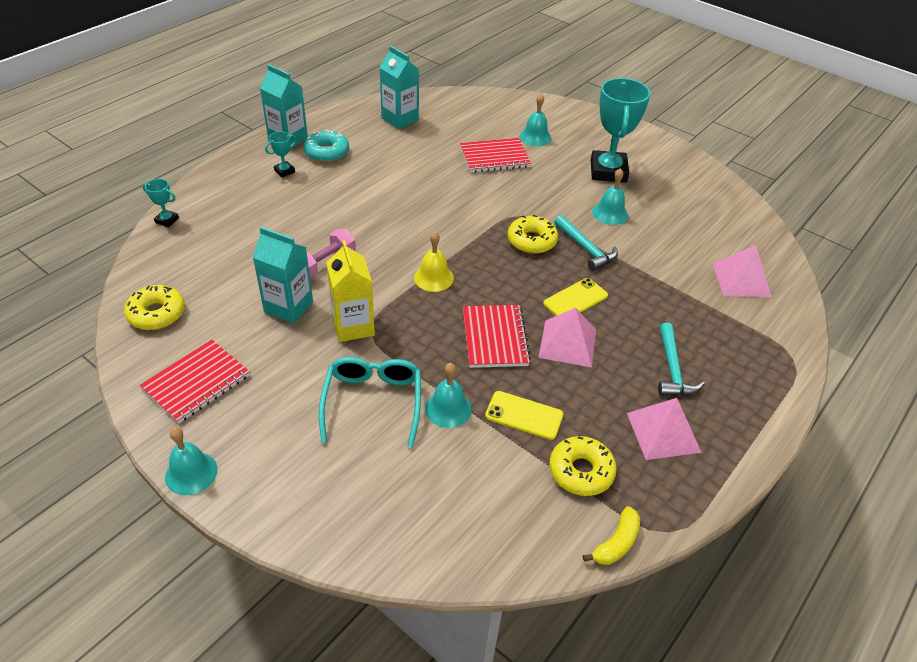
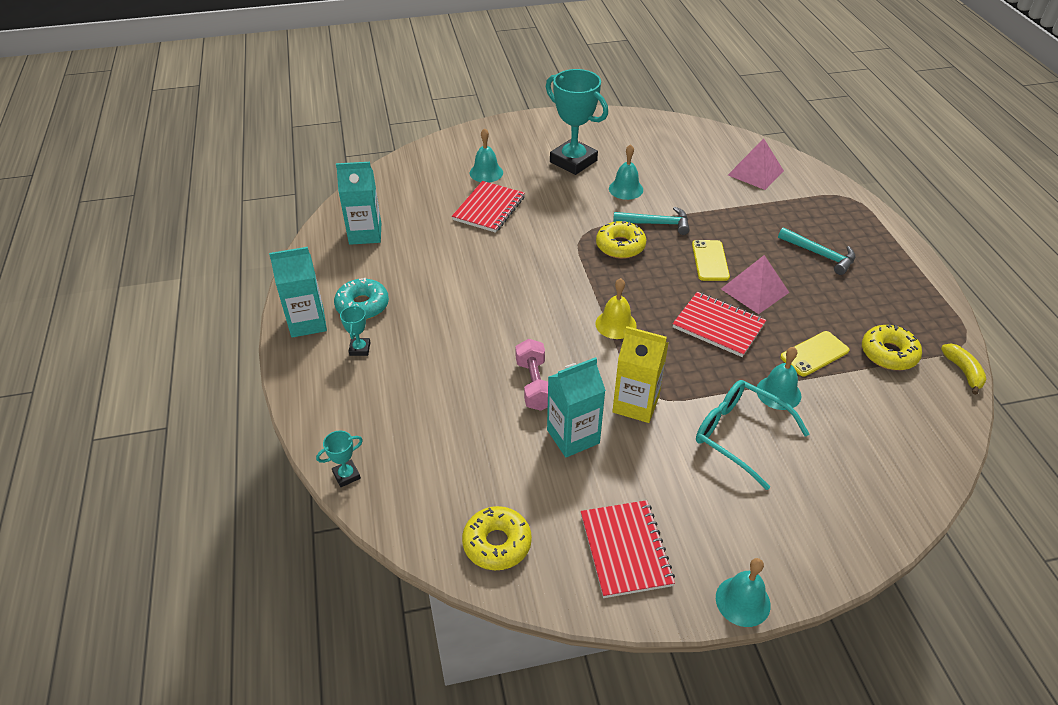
camera: 50 degrees left, 0 degrees up
(663, 432) = (877, 293): pink pyramid -> none

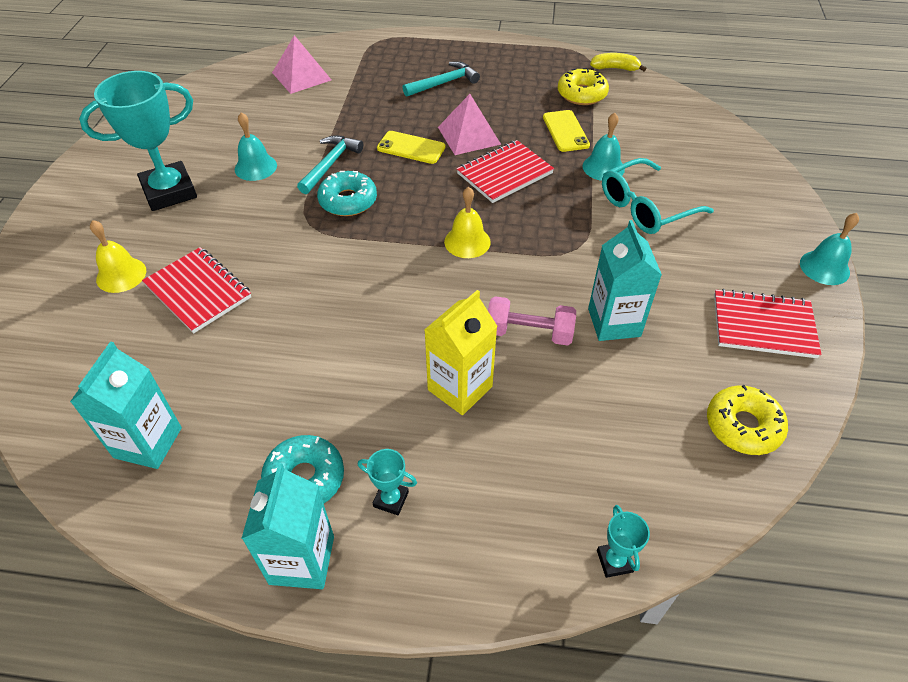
camera: 70 degrees left, 5 degrees up
(486, 172) = (121, 275): turquoise bell -> yellow bell
(620, 246) = (348, 201): yellow donut -> turquoise donut
(635, 404) = (585, 262): yellow carton -> yellow carton (460, 388)

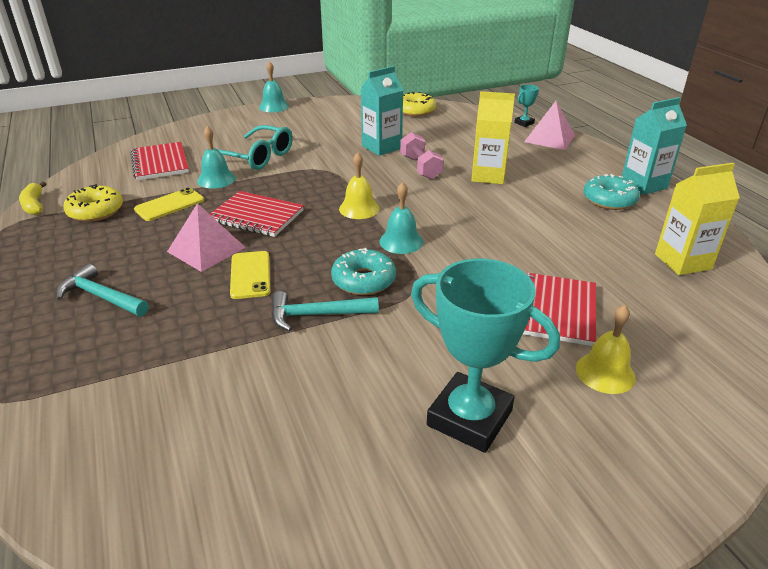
camera: 120 degrees left, 15 degrees down
(148, 442) = (682, 261): turquoise carton -> yellow carton
(255, 167) = (365, 368): turquoise bell -> turquoise bell (401, 241)
(301, 76) = (125, 435): pink pyramid -> pink pyramid (549, 138)
(391, 499) = (579, 174): turquoise trophy -> none
(763, 325) = (339, 114): red notebook -> red notebook (160, 163)

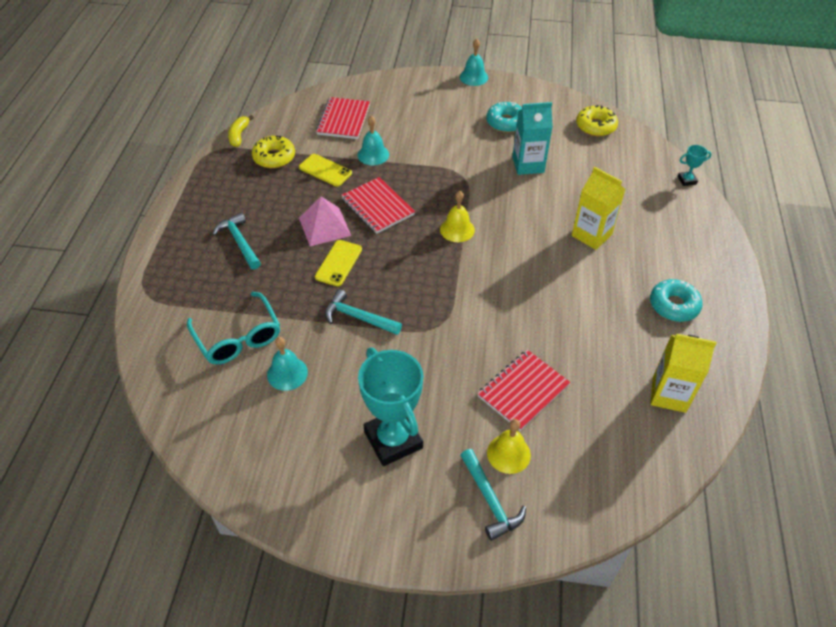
camera: 30 degrees right, 15 degrees up
(169, 205) = (325, 170): yellow phone -> yellow phone turned 45 degrees clockwise
(257, 157) = (419, 139): turquoise glasses -> turquoise glasses (238, 338)
(363, 280) = (409, 301): turquoise donut -> turquoise donut (506, 122)
(401, 241) = (463, 277): turquoise bell -> turquoise bell (287, 373)
(420, 167) = (542, 202): pink dumbbell -> none
(549, 138) = (692, 210): pink pyramid -> none
(637, 428) = (490, 500): none -> turquoise hammer
(643, 185) = (725, 302): turquoise carton -> none

